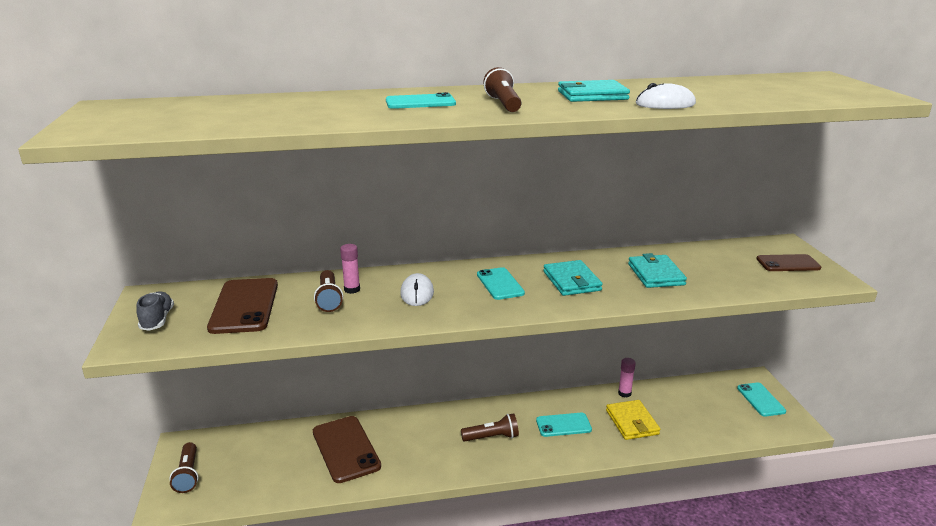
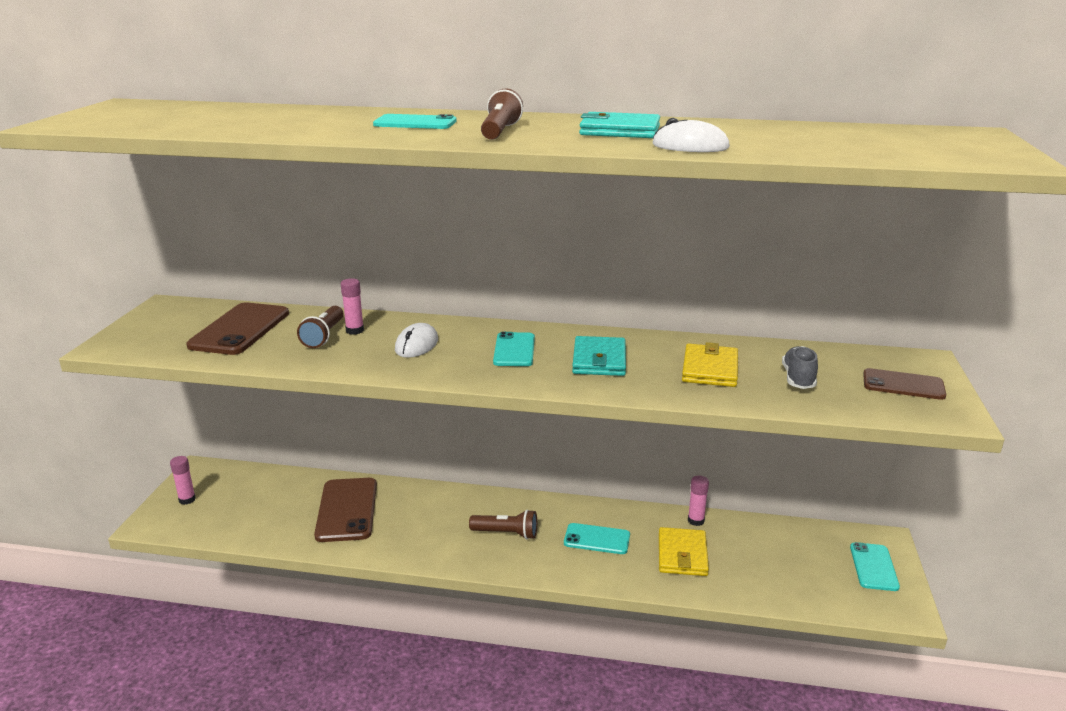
camera: 20 degrees right, 0 degrees up
(157, 320) = (154, 329): grey shoe -> grey shoe (798, 379)
(188, 475) = (187, 500): brown flashlight -> pink glue stick
(656, 274) = (710, 369): turquoise wallet -> yellow wallet

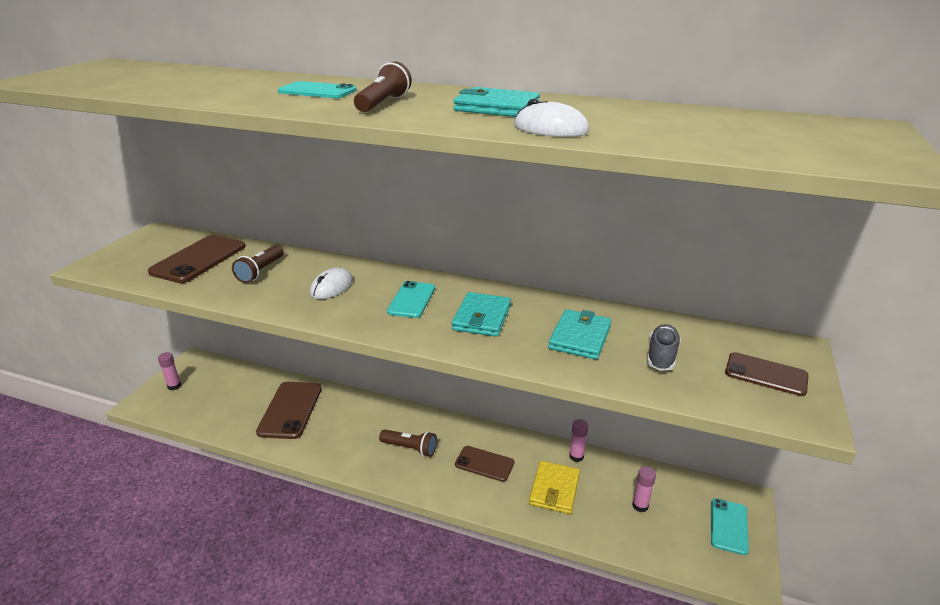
camera: 10 degrees right, 5 degrees up
(355, 330) = (288, 268): pink glue stick -> pink glue stick (640, 505)
(597, 539) = (484, 463): turquoise phone -> brown phone
(710, 369) = (580, 337): yellow wallet -> turquoise wallet

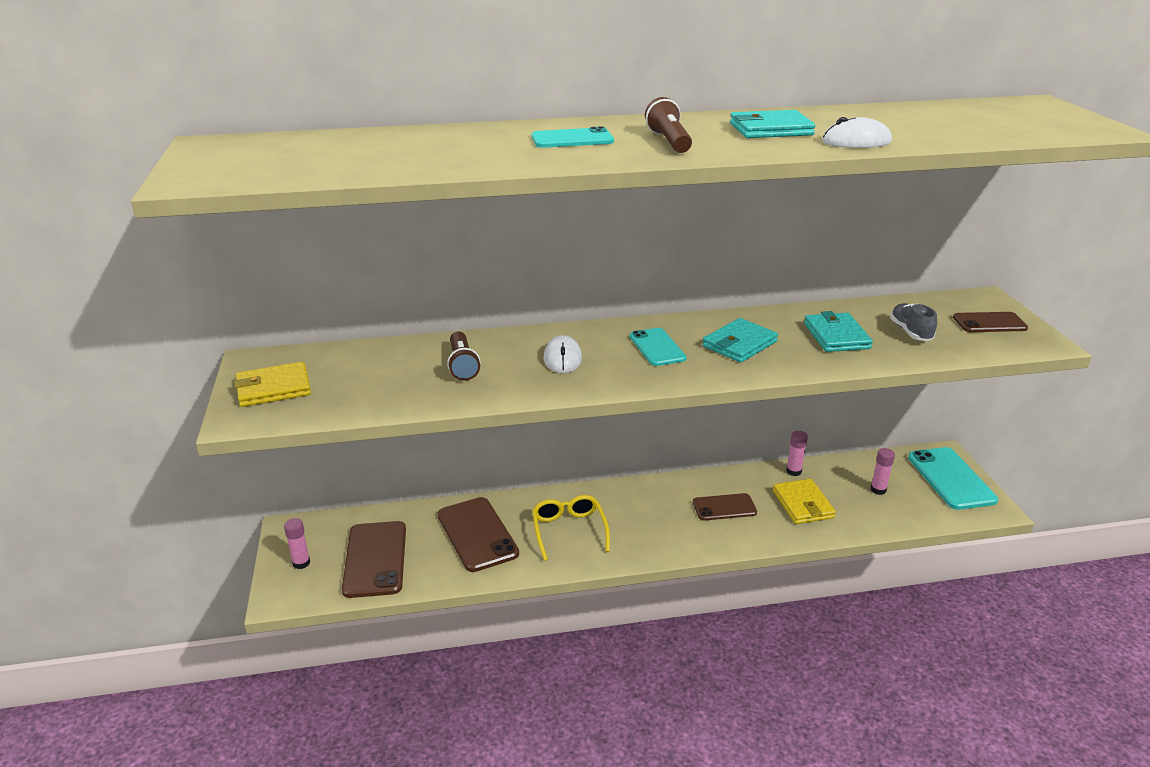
camera: 30 degrees left, 0 degrees up
(137, 253) = (274, 388): none -> yellow wallet
(198, 259) = (367, 373): brown phone -> brown phone (375, 559)
(351, 433) = (569, 530): none -> yellow glasses
(410, 448) = (643, 521): brown flashlight -> none
(482, 317) = (739, 344): turquoise wallet -> turquoise wallet turned 60 degrees clockwise
(729, 526) = (951, 478): turquoise phone -> turquoise phone, size x1.60

